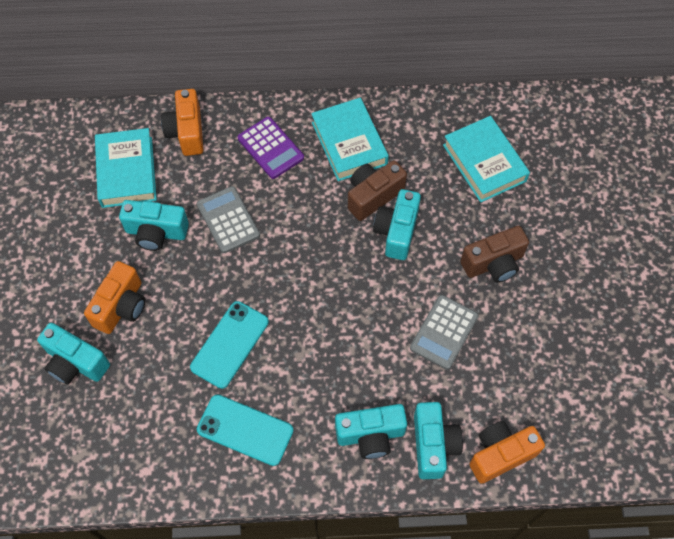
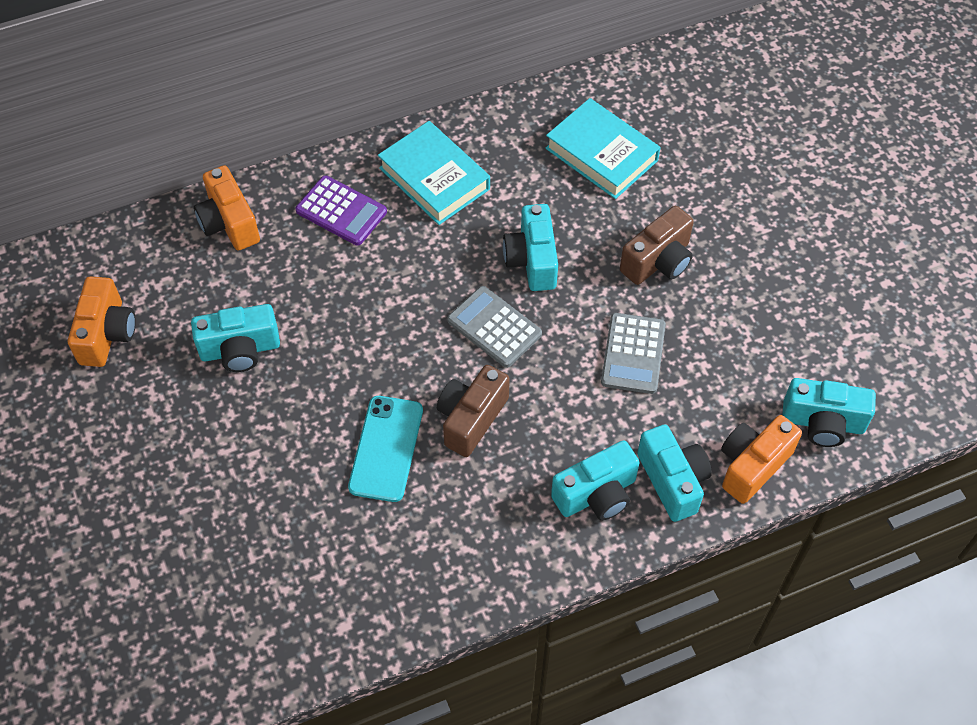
camera: 20 degrees left, 5 degrees down
(75, 363) = (202, 532): turquoise camera -> turquoise camera (823, 423)
(121, 306) = (233, 448): orange camera -> orange camera (107, 334)
(127, 172) = (172, 291): turquoise book -> none
(228, 220) = (324, 308): grey calculator -> grey calculator (494, 327)
(245, 430) = (445, 538): turquoise phone -> none
(373, 196) = (487, 229): brown camera -> brown camera (471, 419)

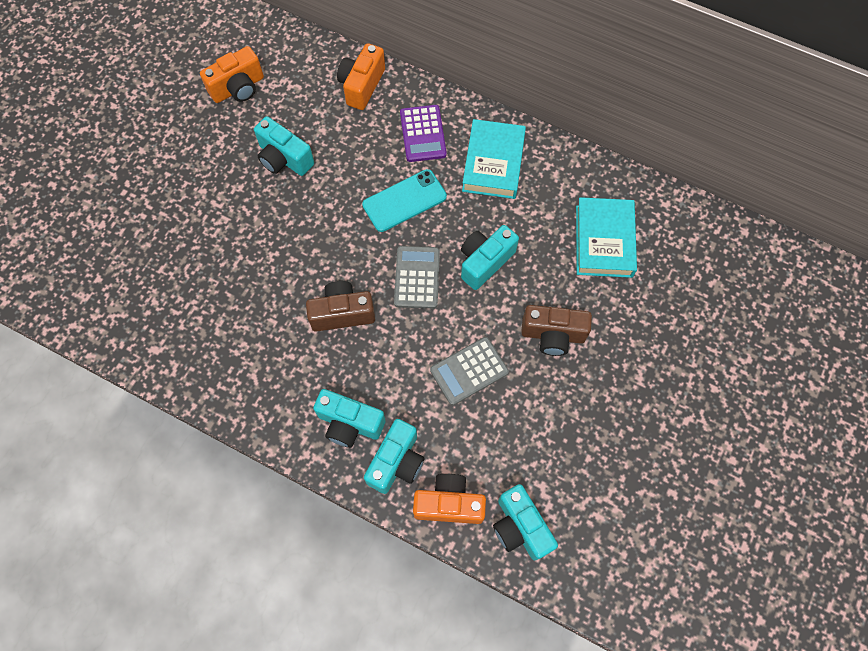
camera: 50 degrees right, 10 degrees up
(386, 448) = (284, 283): turquoise phone -> turquoise phone (404, 201)

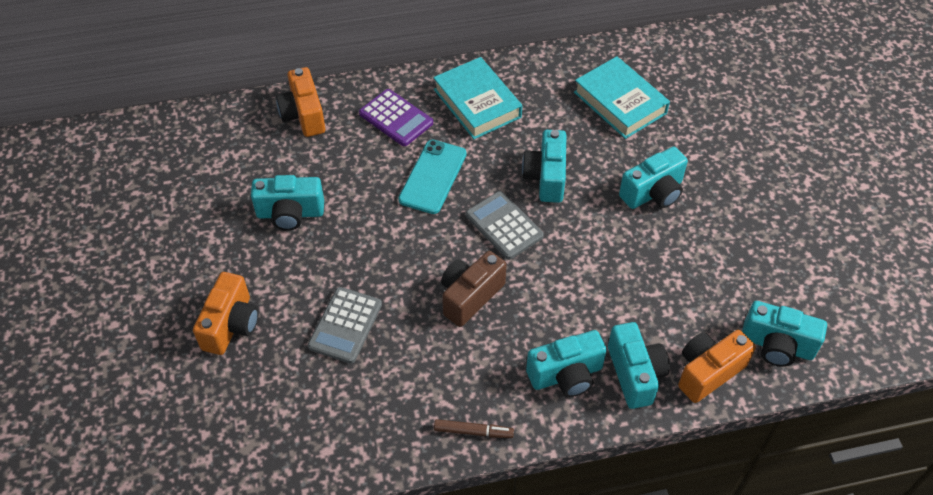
camera: 40 degrees left, 15 degrees down
(238, 88) = (186, 186): orange camera -> orange camera (231, 325)
(252, 412) = (473, 431): none -> brown marker
(469, 371) = (618, 264): grey calculator -> grey calculator (345, 325)
(552, 335) = (653, 193): brown camera -> turquoise camera

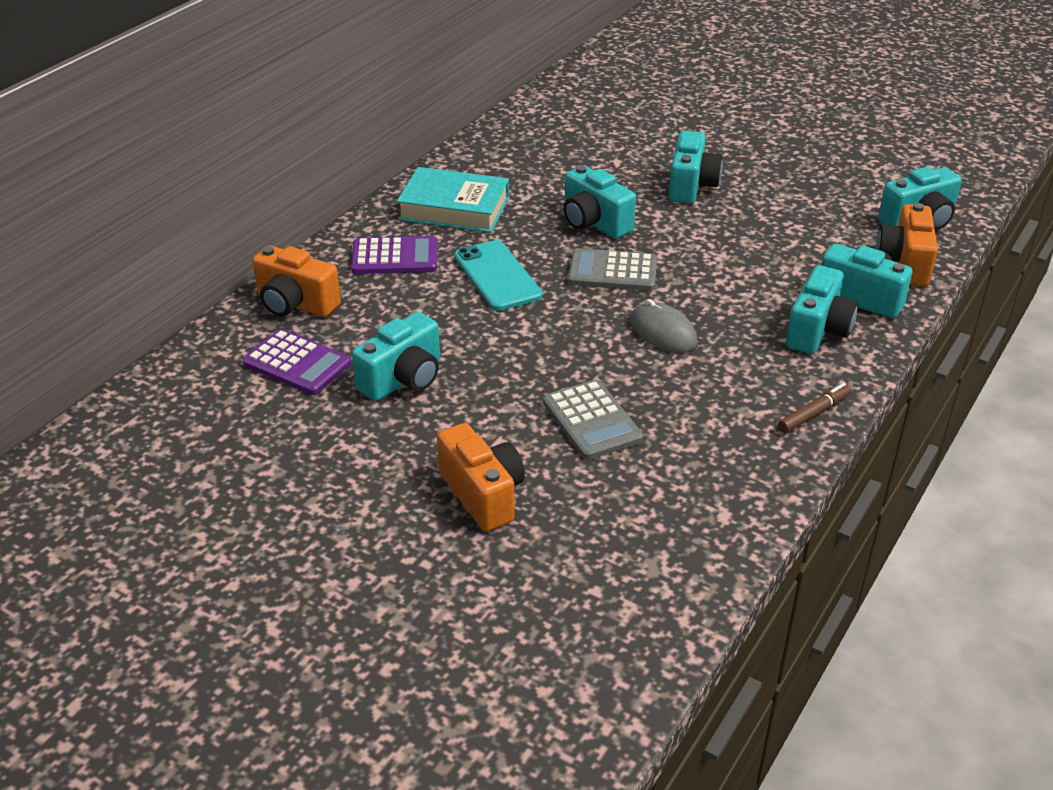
camera: 45 degrees left, 15 degrees down
(254, 159) = (297, 363): none -> purple calculator
(470, 296) = (663, 332): brown camera -> grey mouse
(620, 103) = (574, 147): turquoise book -> none

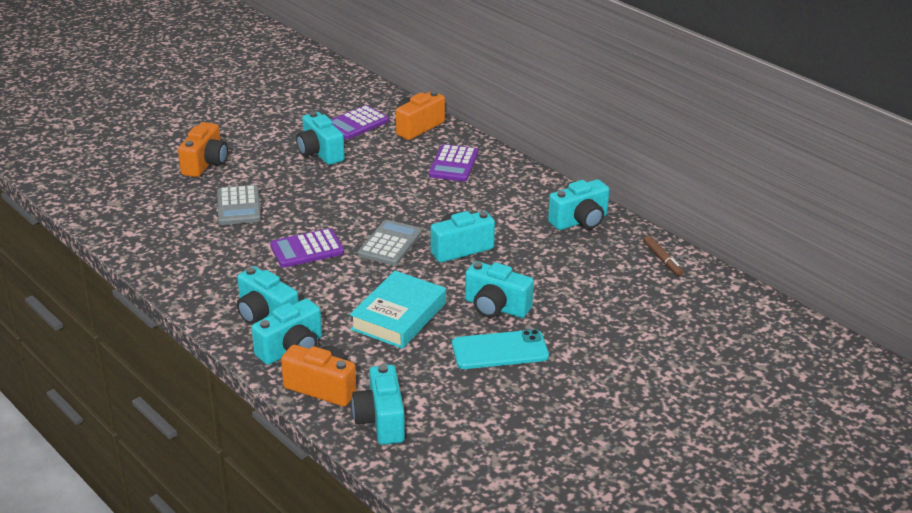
camera: 105 degrees right, 5 degrees down
(454, 208) = (508, 193): turquoise book -> turquoise book (399, 316)
(483, 494) = (205, 164): orange camera -> orange camera turned 60 degrees counterclockwise
(494, 157) = (580, 221): none -> turquoise camera
(497, 276) = (410, 198): turquoise phone -> turquoise phone (500, 350)
(591, 421) = (238, 206): grey calculator -> grey calculator turned 90 degrees counterclockwise
(663, 332) = (307, 249): grey mouse -> purple calculator
(814, 413) = (184, 288): brown marker -> brown marker (662, 259)

